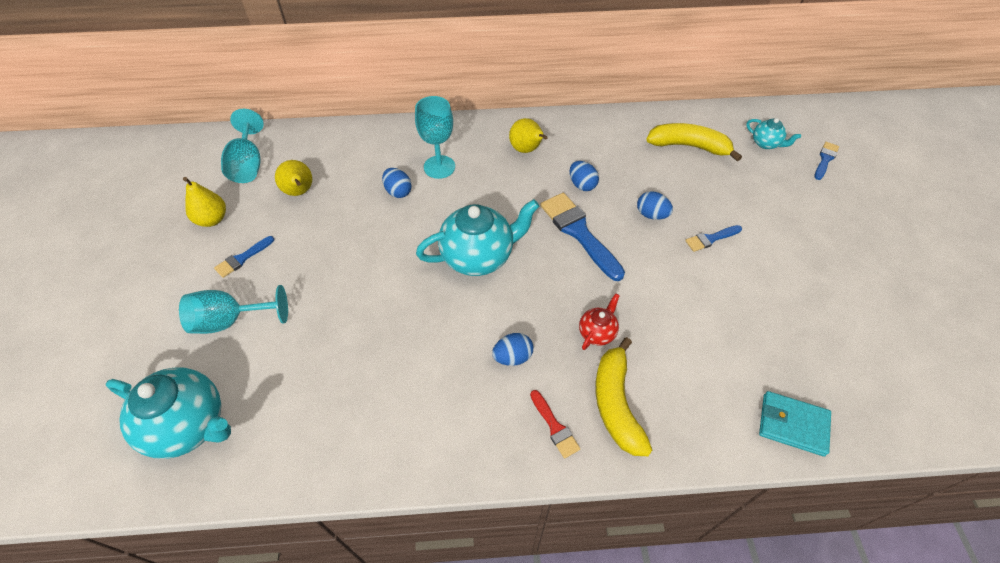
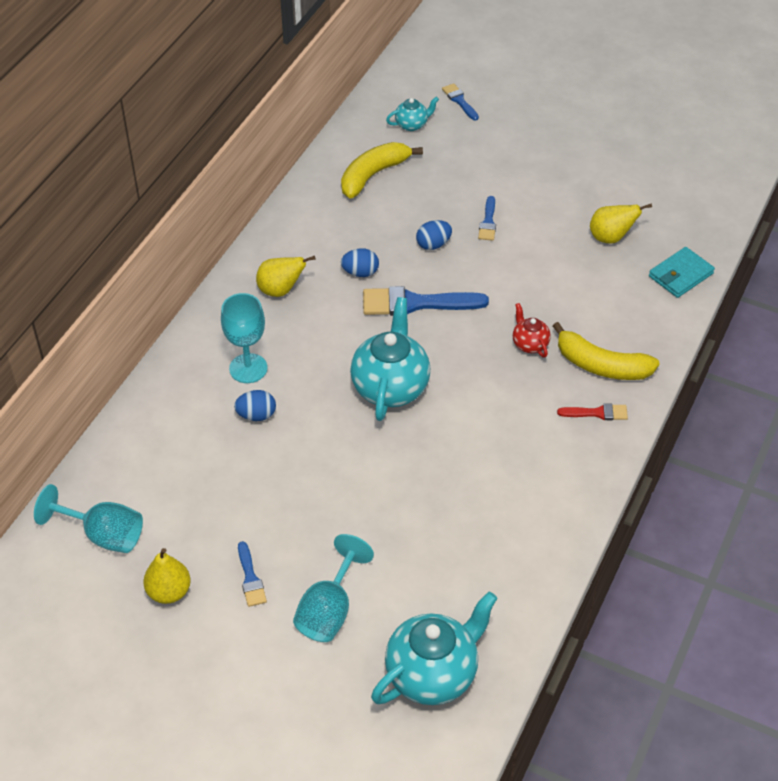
camera: 60 degrees left, 5 degrees down
(299, 192) = (189, 500): yellow pear -> yellow pear (611, 238)
(512, 357) = (516, 410): blue egg -> none

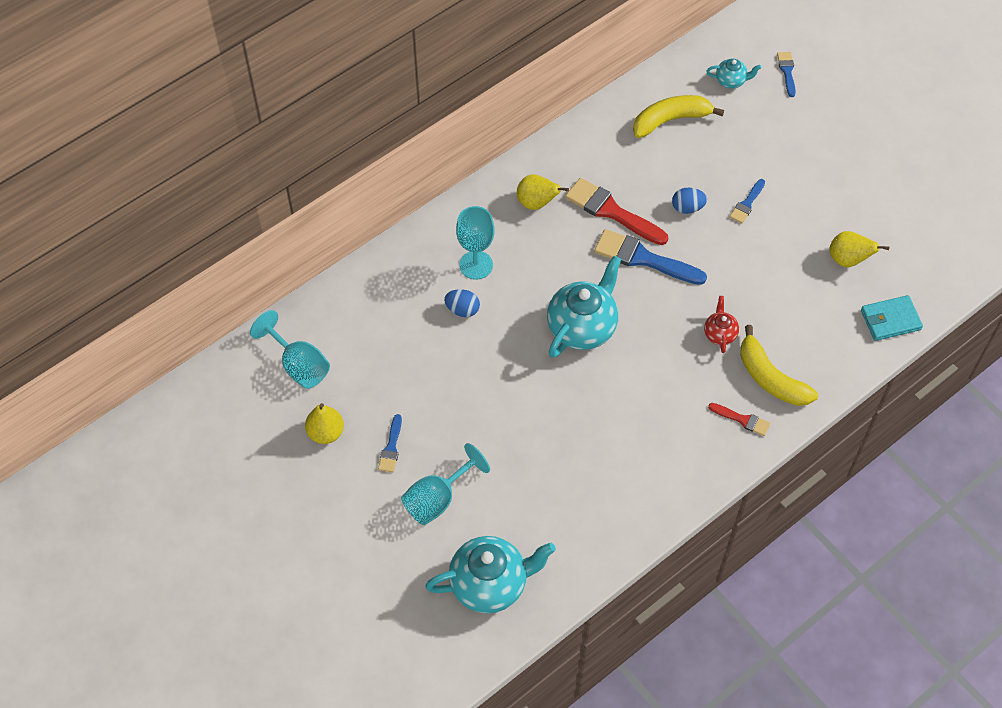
camera: 25 degrees right, 10 degrees up
(360, 272) = (611, 211): blue egg -> red brush

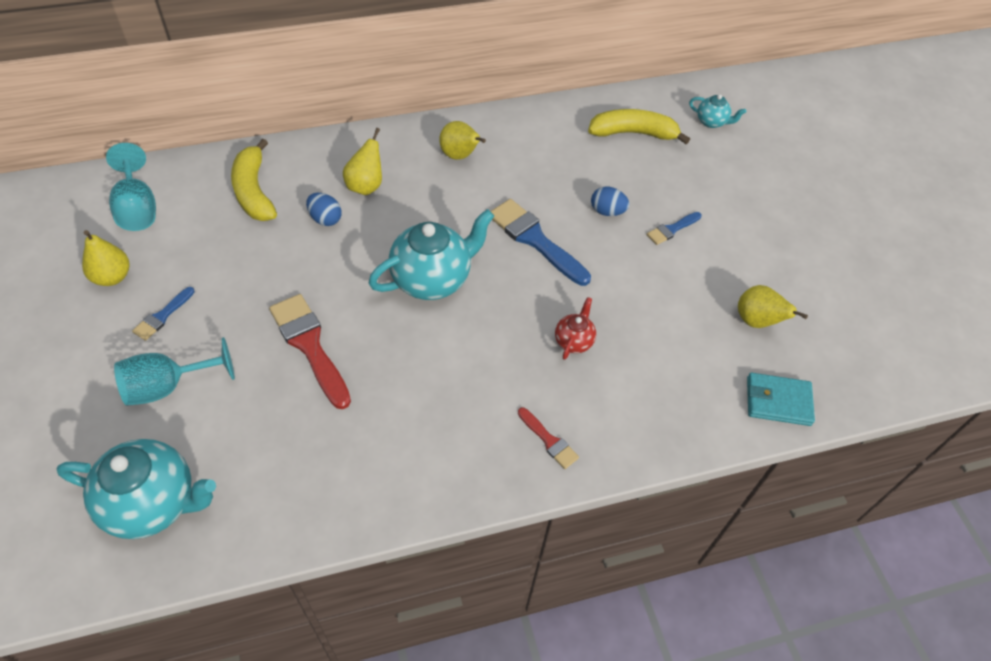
camera: 20 degrees right, 5 degrees down
(476, 265) = (366, 186): turquoise goblet -> yellow pear
(611, 211) = (528, 188): red brush -> red brush (309, 345)
(770, 378) = (606, 408): yellow banana -> yellow banana (254, 191)
(787, 71) = (773, 132): blue brush -> none

